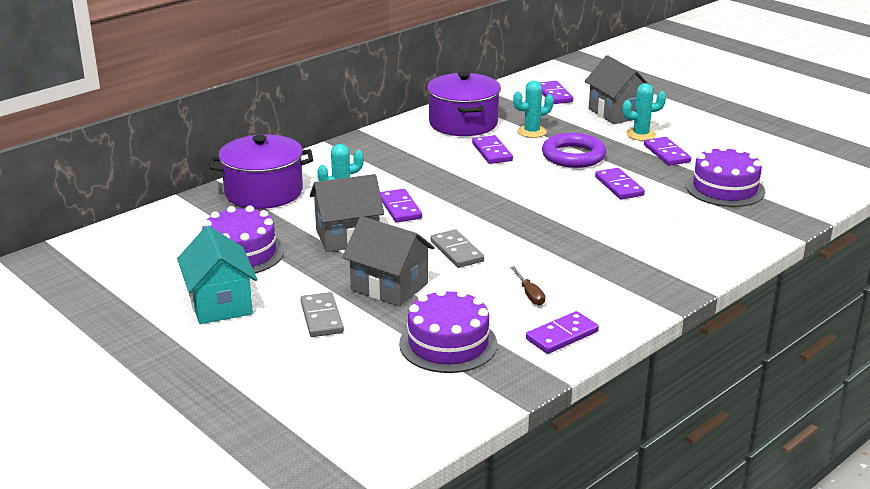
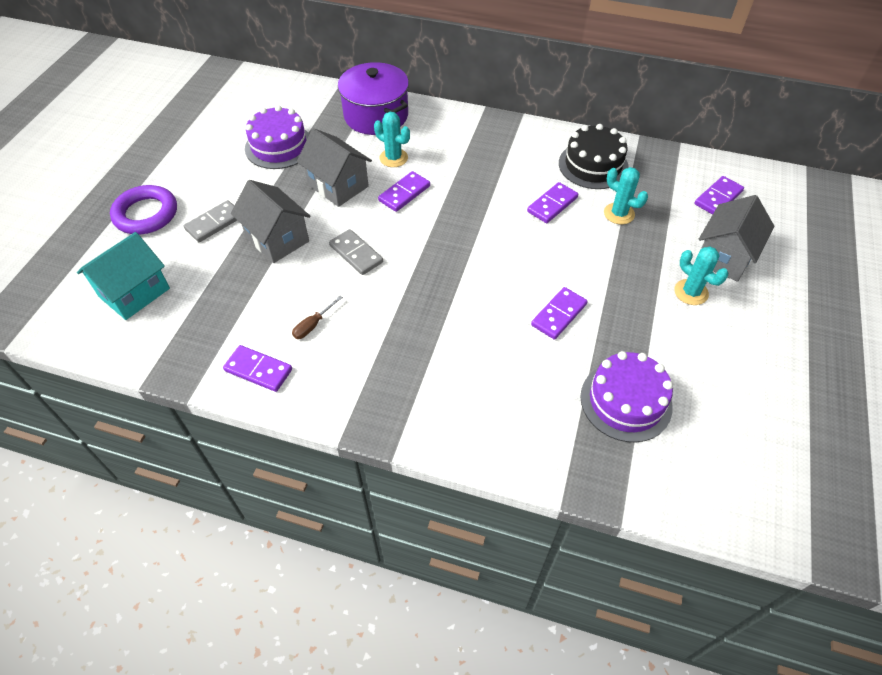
camera: 60 degrees right, 25 degrees up
(220, 304) = (207, 168): turquoise house -> turquoise house (134, 292)
(389, 287) = (277, 239): grey house -> grey house turned 45 degrees counterclockwise
(448, 344) = (212, 305): purple cake -> none
(457, 251) = (356, 254): grey domino -> grey domino turned 75 degrees counterclockwise
(463, 123) = (593, 165): purple pot -> black cake
(573, 156) = (594, 260): purple ring -> purple ring (146, 214)
(666, 154) = (665, 327): purple domino -> none

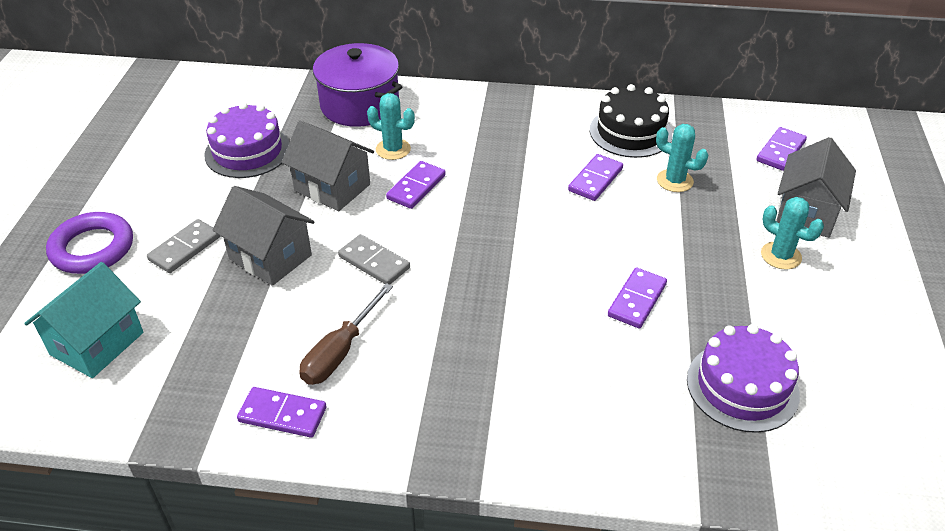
camera: 10 degrees left, 10 degrees down
(313, 325) = (340, 351): brown screwdriver -> brown screwdriver, size x1.74

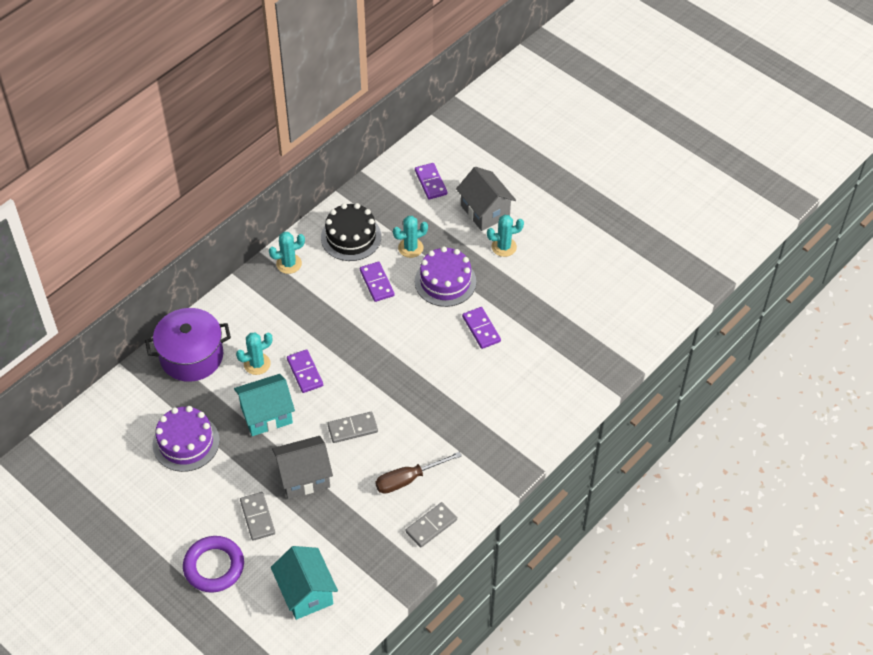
camera: 55 degrees left, 10 degrees up
(282, 415) = (431, 526): purple domino -> grey domino
(332, 188) = (266, 415): grey house -> turquoise house
(340, 351) = (408, 479): brown screwdriver -> brown screwdriver turned 90 degrees clockwise
(543, 109) = (289, 264): none -> turquoise cactus
(742, 386) = (566, 327): purple cake -> purple cake (445, 281)

